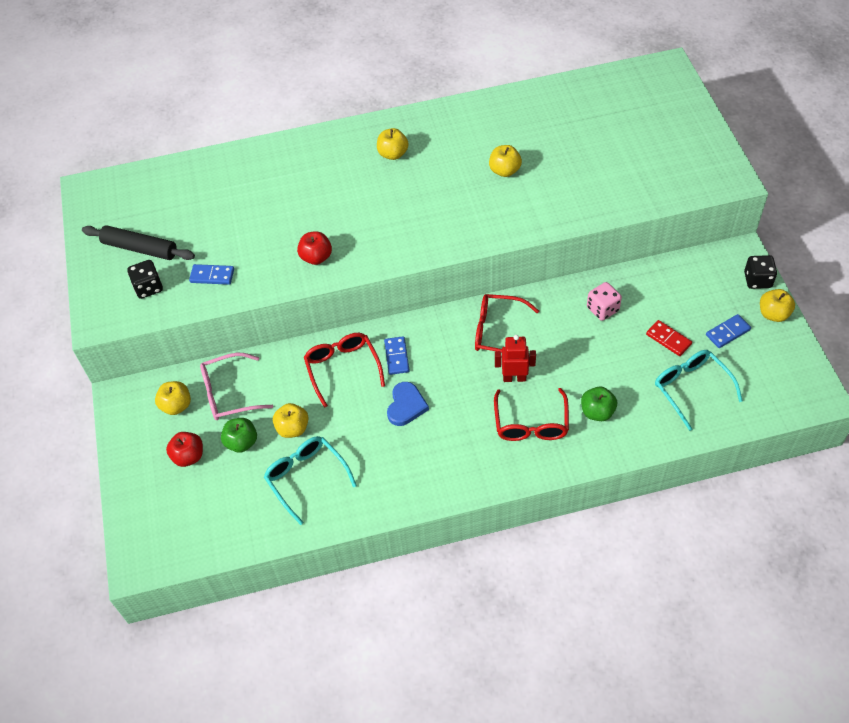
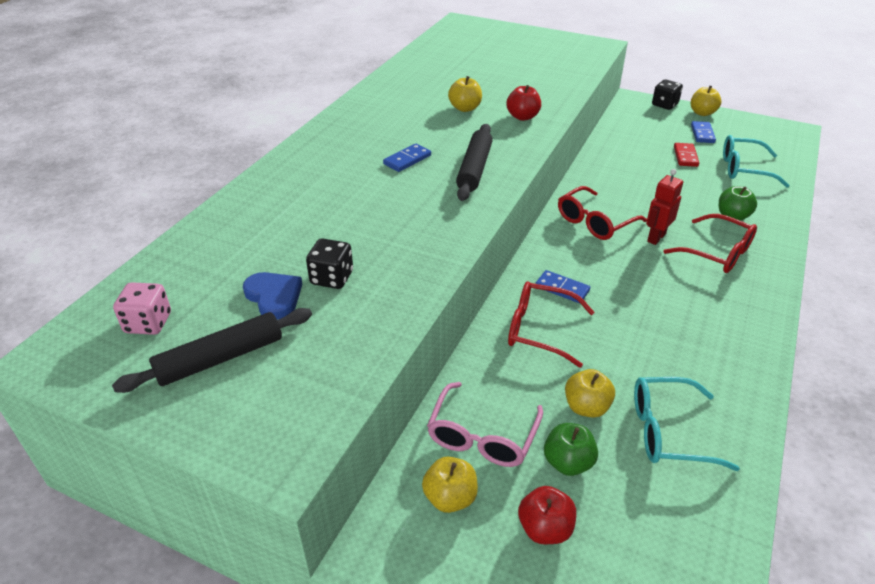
camera: 55 degrees left, 15 degrees down
(148, 287) = (294, 381): black dice -> black dice (332, 278)
(212, 276) = (351, 319): blue domino -> blue domino (407, 160)
(316, 257) = (426, 237): red apple -> red apple (522, 117)
(393, 154) = (362, 144): yellow apple -> none
(406, 406) = (630, 312): blue heart -> blue heart (274, 297)
(421, 230) = (475, 169): none -> black rolling pin
(602, 309) = (625, 167): pink dice -> pink dice (148, 323)
(668, 339) = (685, 156): red domino -> red domino turned 75 degrees counterclockwise

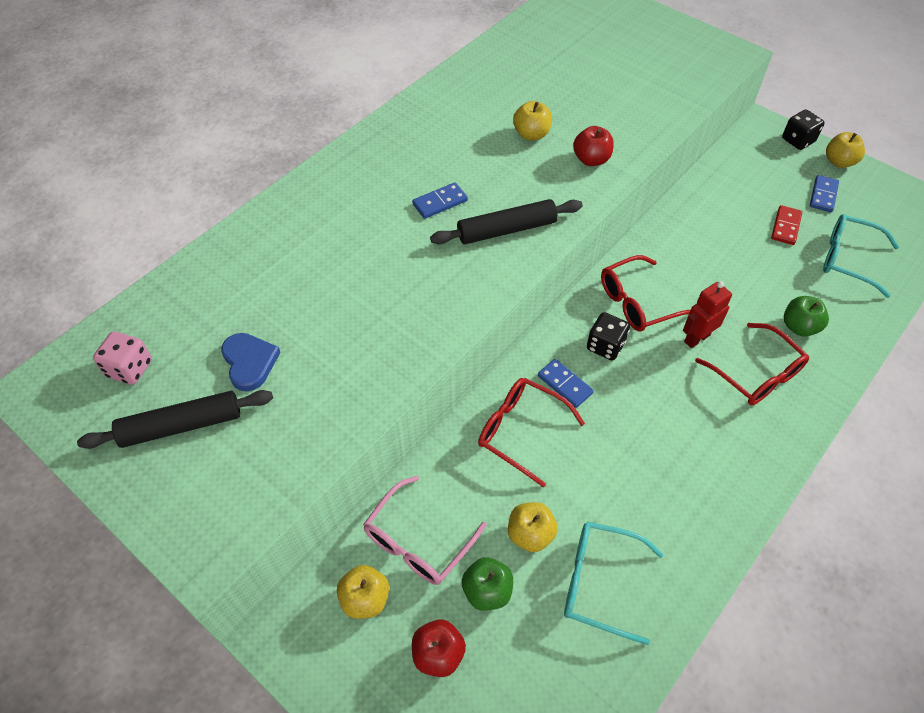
camera: 15 degrees right, 15 degrees up
(332, 278) = (310, 351): black dice -> black dice (605, 346)
(475, 169) = (507, 230): black rolling pin -> black rolling pin turned 45 degrees clockwise

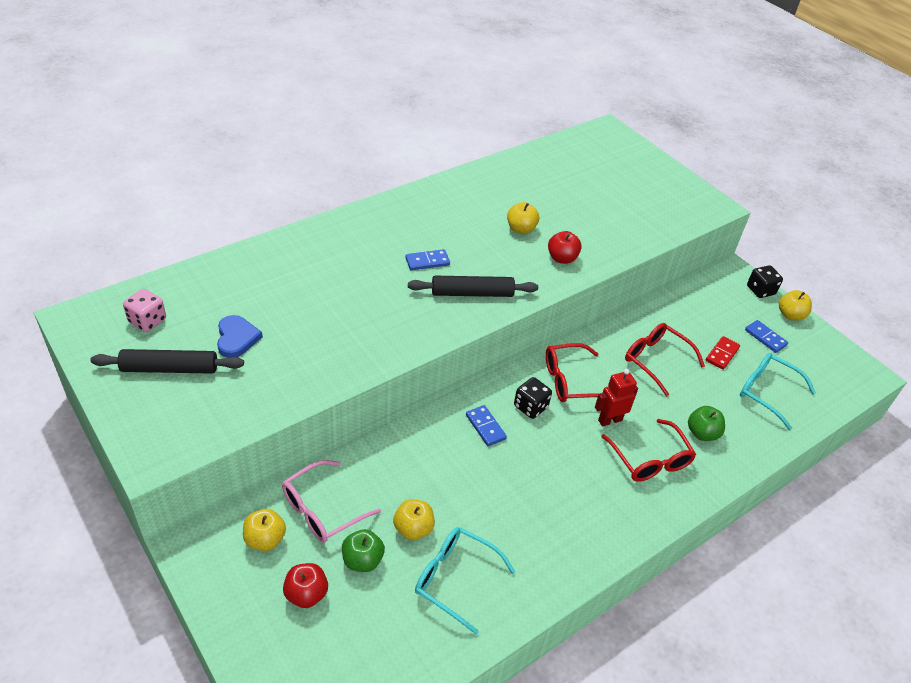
camera: 10 degrees right, 10 degrees down
(521, 431) = (436, 452): red glasses -> red glasses (656, 360)
(823, 195) = (765, 338): blue domino -> blue domino turned 75 degrees counterclockwise

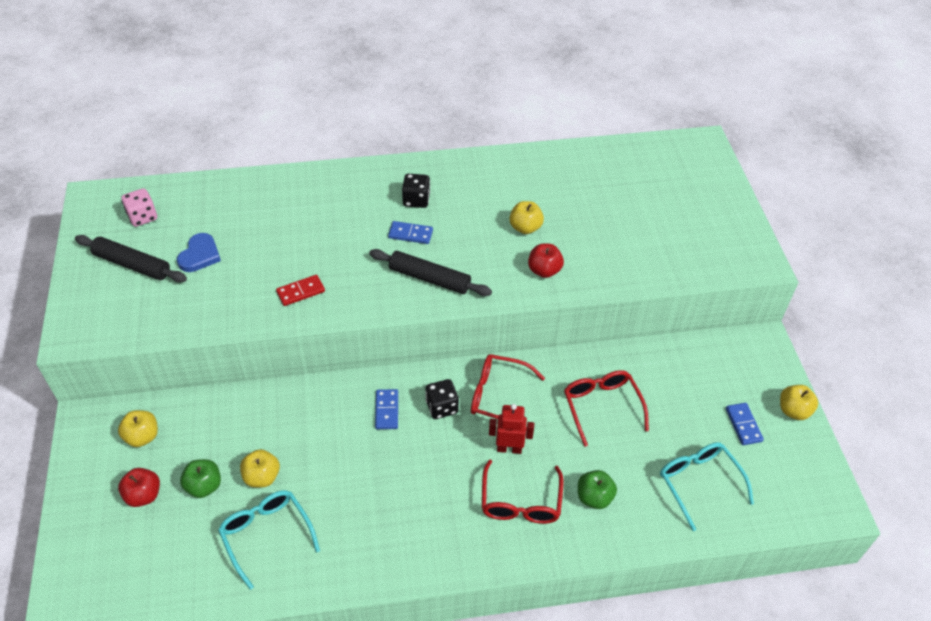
camera: 30 degrees right, 5 degrees up
(322, 509) = (201, 430): pink glasses -> none
(722, 354) = (679, 425): red domino -> red domino (300, 292)
(760, 290) = (779, 372): black dice -> black dice (416, 200)

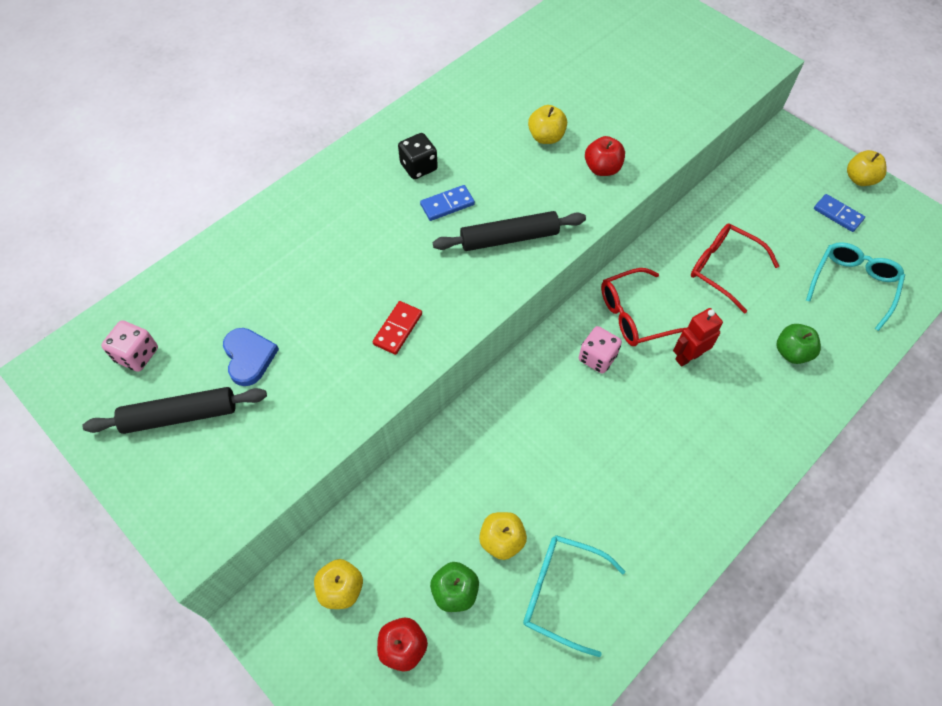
camera: 35 degrees left, 10 degrees up
(387, 410) = (553, 394): blue domino -> none
(442, 407) = (597, 358): black dice -> pink dice
(520, 502) = (742, 398): red glasses -> none
(699, 483) = (852, 285): turquoise glasses -> turquoise glasses turned 90 degrees clockwise

